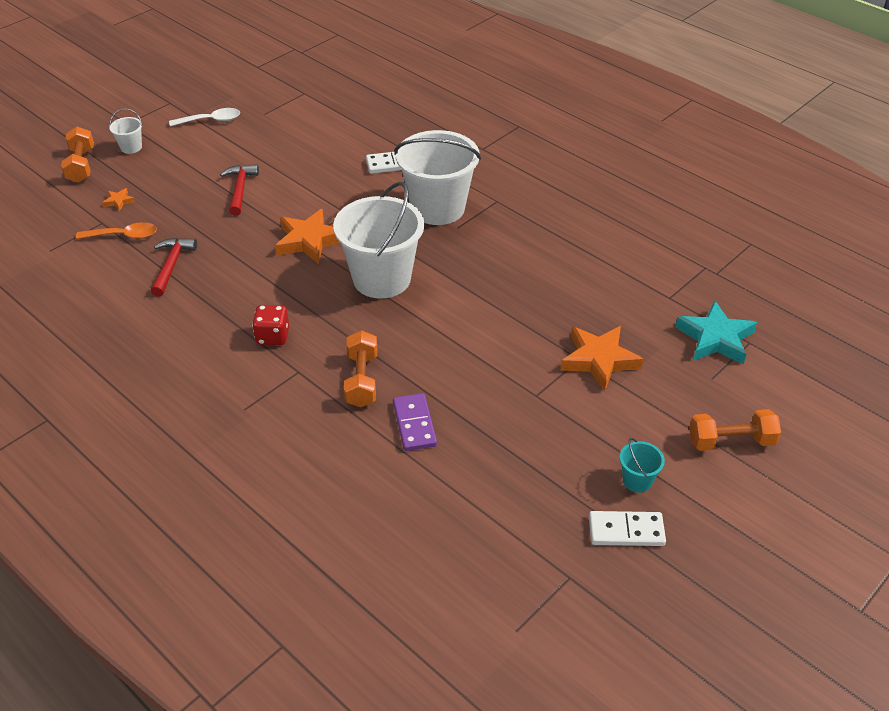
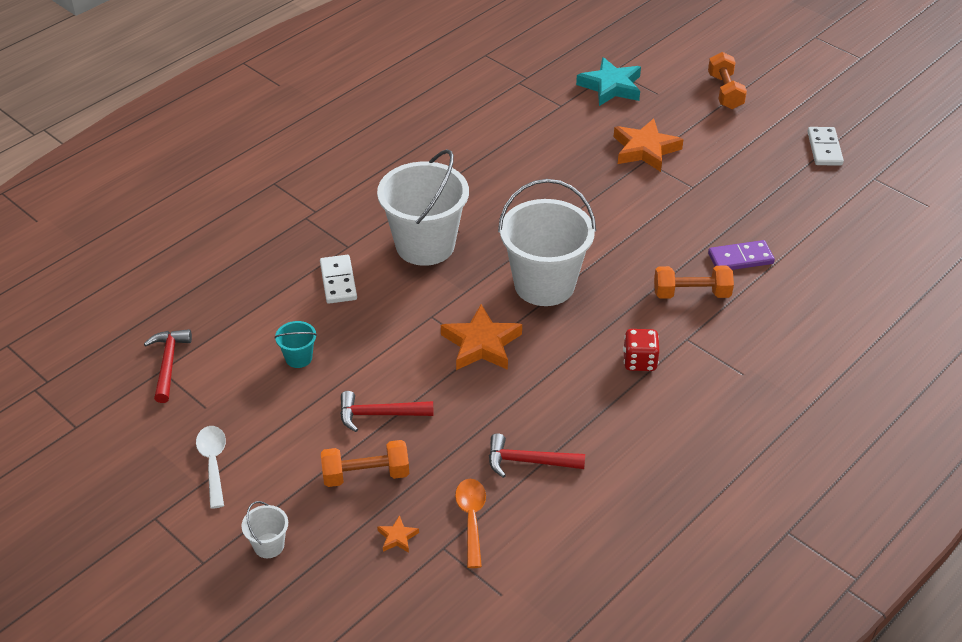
camera: 90 degrees left, 0 degrees up
(81, 165) = (308, 598): orange dumbbell -> orange dumbbell (366, 475)
(310, 95) = (168, 364): none -> red hammer
(637, 480) = (774, 139): turquoise bucket -> turquoise bucket (298, 358)

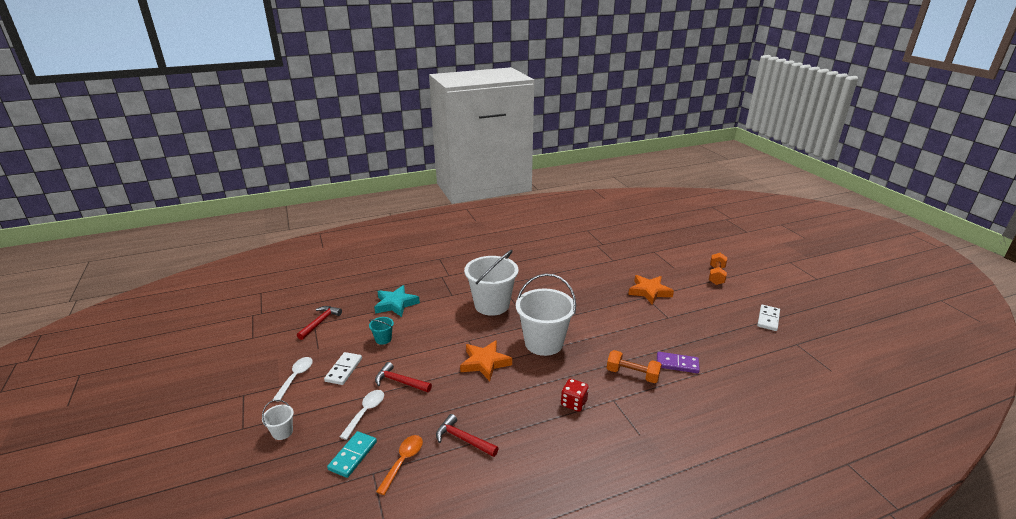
camera: 25 degrees right, 15 degrees down
(338, 281) = (433, 309): white domino -> white domino (343, 370)
(366, 475) = (366, 412): orange dumbbell -> white spoon
(397, 537) = (353, 455): orange star -> turquoise domino
(611, 86) = (648, 258): turquoise star -> turquoise star (396, 304)

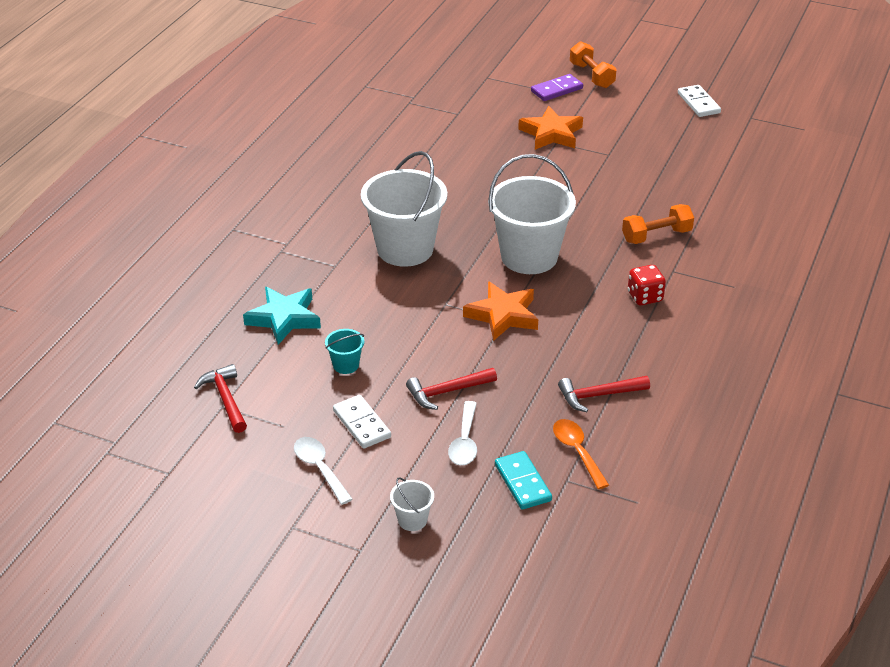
camera: 45 degrees left, 10 degrees up
(366, 412) = (464, 442): white spoon -> white spoon turned 150 degrees counterclockwise
(677, 364) = (680, 200): purple domino -> purple domino (557, 90)

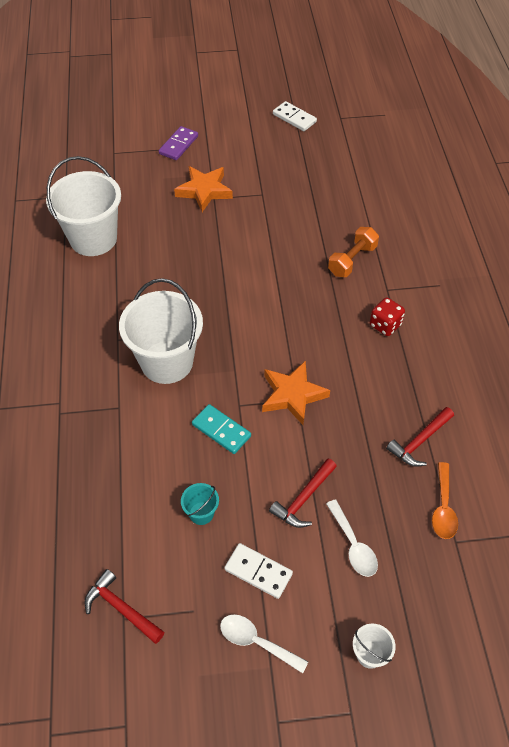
camera: 30 degrees left, 15 degrees up
(284, 318) = (113, 488): turquoise star -> none
(522, 482) = (426, 563): turquoise domino -> turquoise domino (221, 430)
(529, 257) = (272, 324): white bucket -> white bucket (93, 239)
(577, 451) = (443, 508): orange spoon -> orange spoon turned 120 degrees counterclockwise
(591, 76) = (196, 121): orange dumbbell -> none

